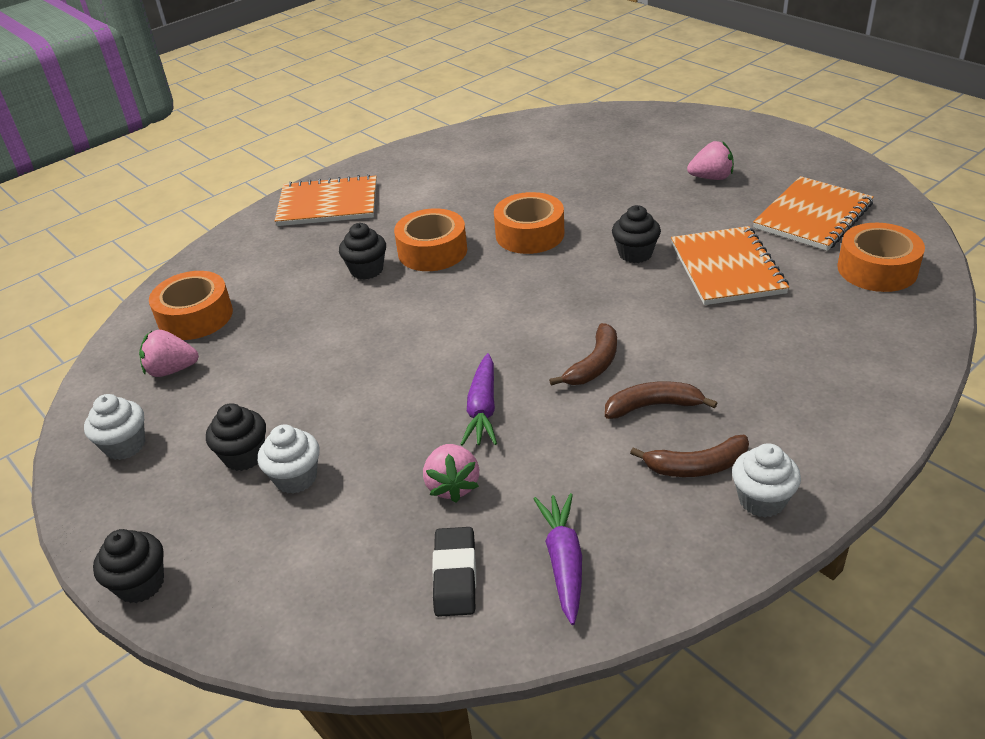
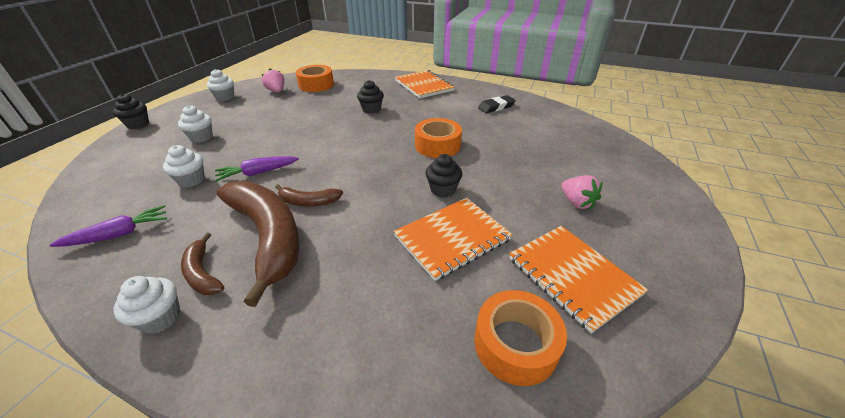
camera: 60 degrees right, 0 degrees up
(244, 456) = (218, 122): black cupcake -> none
(432, 251) = (399, 121): orange tape -> none
(452, 486) = (191, 180): pink strawberry -> white cupcake
(455, 575) = (119, 199): black eraser -> black eraser (496, 107)
(653, 406) = (268, 237): brown banana -> brown banana, size x2.14
(812, 216) = (573, 276): orange notebook -> orange notebook turned 45 degrees clockwise

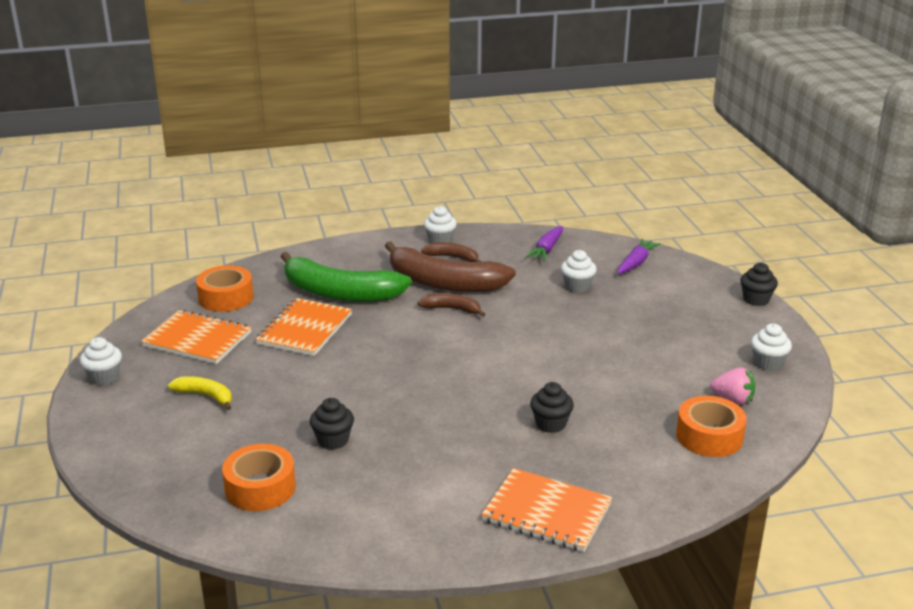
camera: 145 degrees right, 10 degrees down
(201, 137) = (661, 314): white cupcake -> white cupcake (104, 377)
(258, 173) = (535, 310): purple carrot -> purple carrot (636, 263)
(308, 202) = (452, 309): brown banana -> brown banana turned 45 degrees clockwise
(375, 277) = (339, 292): none -> green banana
(437, 145) = (399, 404): orange tape -> orange tape (260, 488)
(443, 190) = (346, 360): black cupcake -> black cupcake (333, 440)
(496, 107) = (378, 508): black eraser -> none
(576, 202) = (206, 396): pink strawberry -> yellow banana

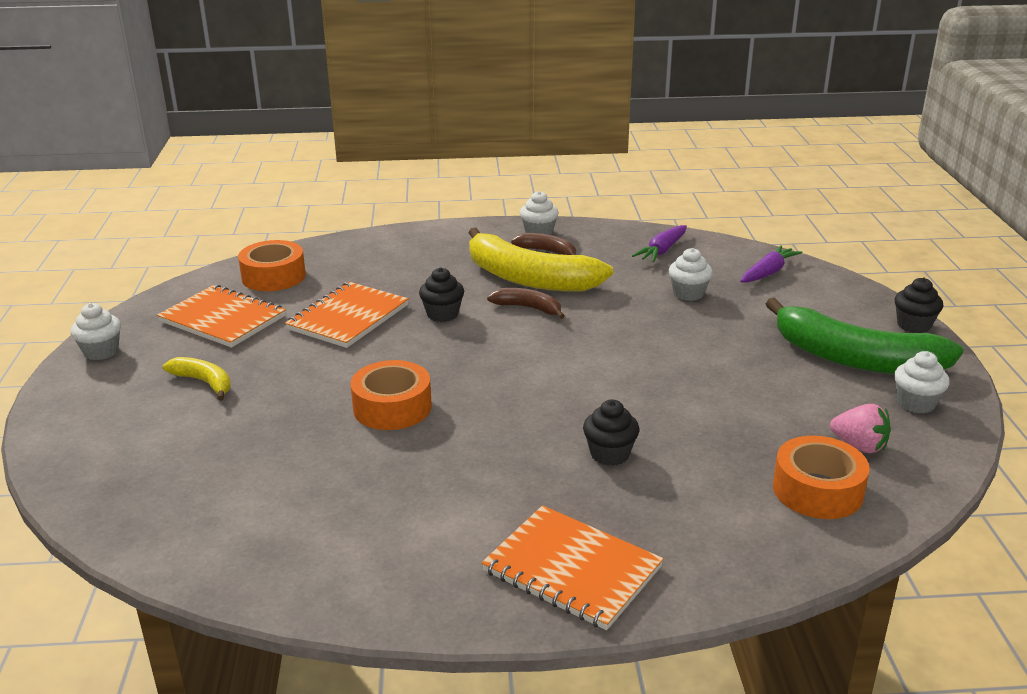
camera: 10 degrees right, 0 degrees up
(260, 488) = (221, 498): orange tape -> orange tape (392, 407)
(333, 440) = (331, 448): black cupcake -> black cupcake (442, 314)
(339, 292) = (403, 280): green banana -> green banana (854, 358)
(443, 282) = (528, 278): brown banana -> yellow banana

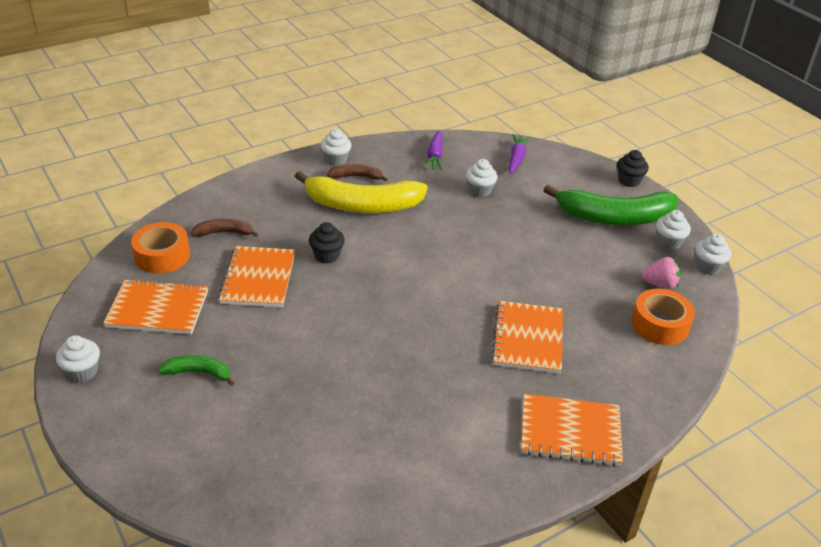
camera: 30 degrees left, 10 degrees up
(204, 382) = (199, 373): yellow banana -> green banana
(392, 407) = (359, 348): orange tape -> none
(528, 308) = (383, 233): brown banana -> brown banana (225, 233)
(609, 454) = (528, 339): black cupcake -> orange notebook
(956, 445) = (707, 266): none -> white cupcake

